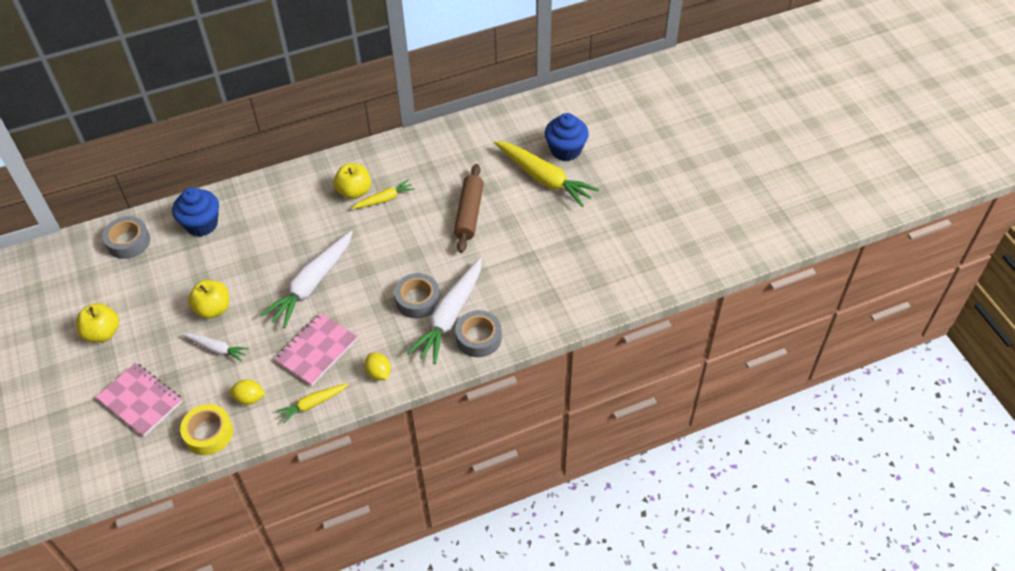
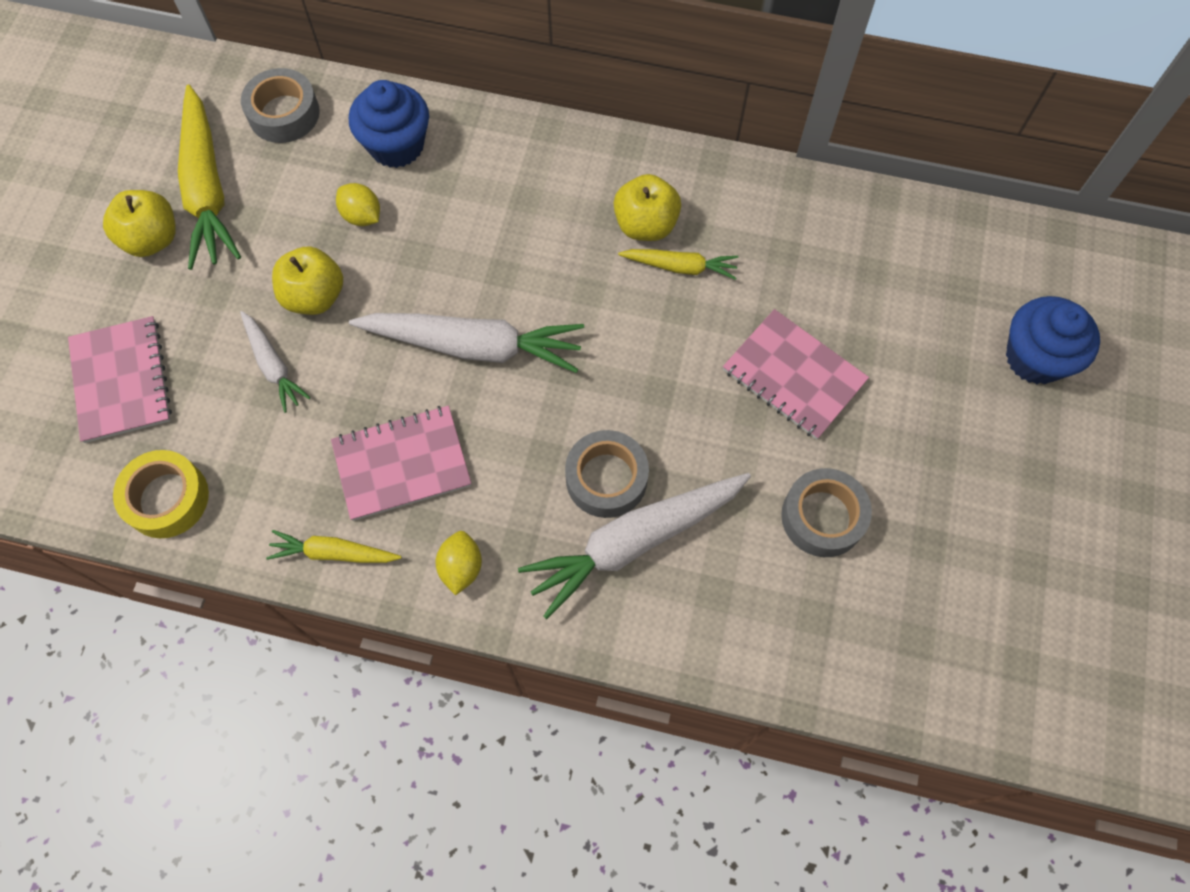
camera: 35 degrees right, 15 degrees up
(249, 398) = (258, 480): yellow lemon -> yellow lemon (362, 216)
(312, 284) = (474, 346): white carrot -> white carrot turned 150 degrees counterclockwise
(469, 213) = (793, 376): brown rolling pin -> pink notebook
(478, 338) = (651, 612): grey tape -> grey tape (822, 517)
(544, 179) = (961, 389): yellow carrot -> yellow carrot (207, 189)

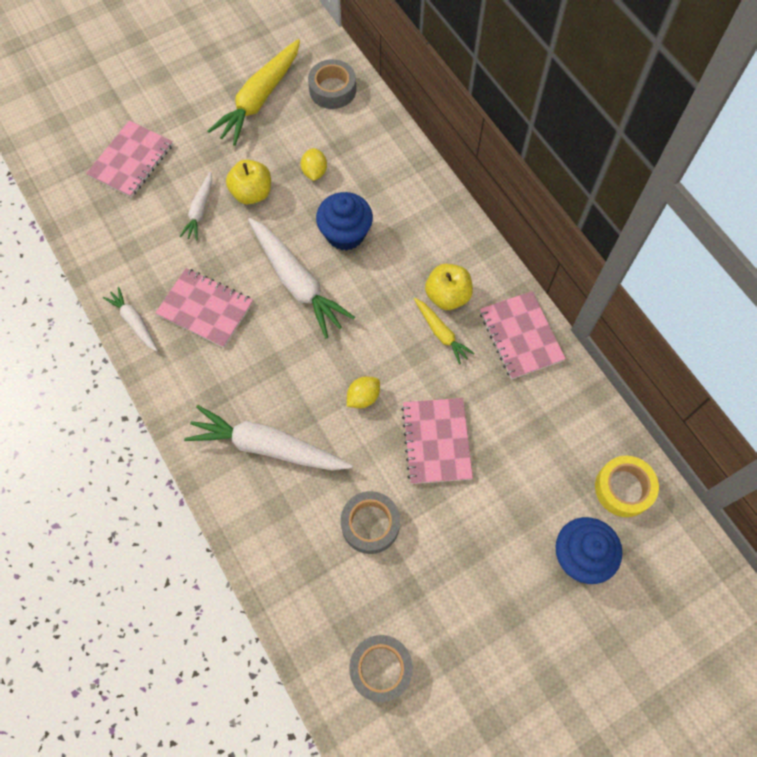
camera: 45 degrees right, 0 degrees up
(152, 239) = (211, 103): yellow apple -> none
(167, 498) = (94, 232): yellow tape -> yellow tape (623, 488)
(333, 553) = (134, 322): yellow carrot -> white carrot
(396, 145) = (368, 150): blue cupcake -> blue cupcake (345, 234)
(461, 567) = (179, 381): yellow lemon -> yellow lemon (363, 397)
(606, 478) = (288, 404): grey tape -> grey tape (381, 669)
(758, 202) = (520, 336): none -> pink notebook

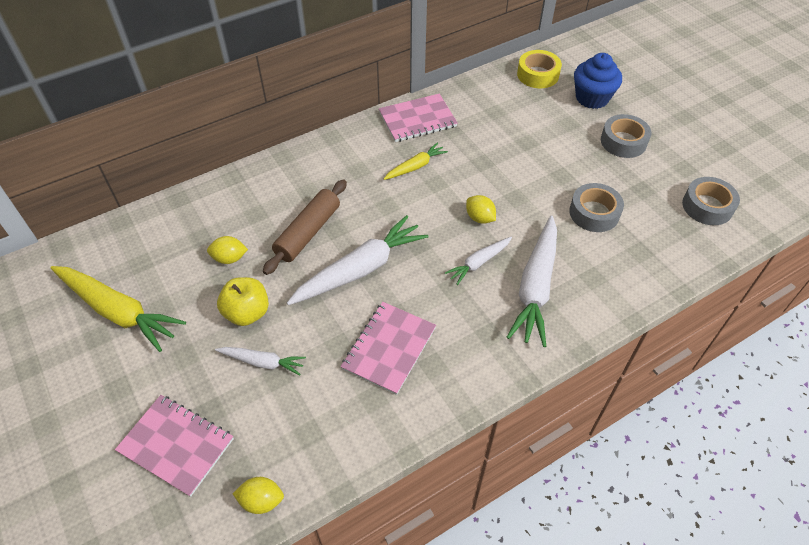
camera: 90 degrees left, 15 degrees down
(79, 222) = (261, 500): none -> yellow lemon
(134, 322) = (405, 418): white carrot -> white carrot (478, 263)
(332, 89) = (125, 245): grey tape -> grey tape (623, 141)
(345, 234) = (308, 232): blue cupcake -> brown rolling pin
(436, 441) = (515, 171): pink notebook -> none
(447, 296) = (379, 162): yellow apple -> none

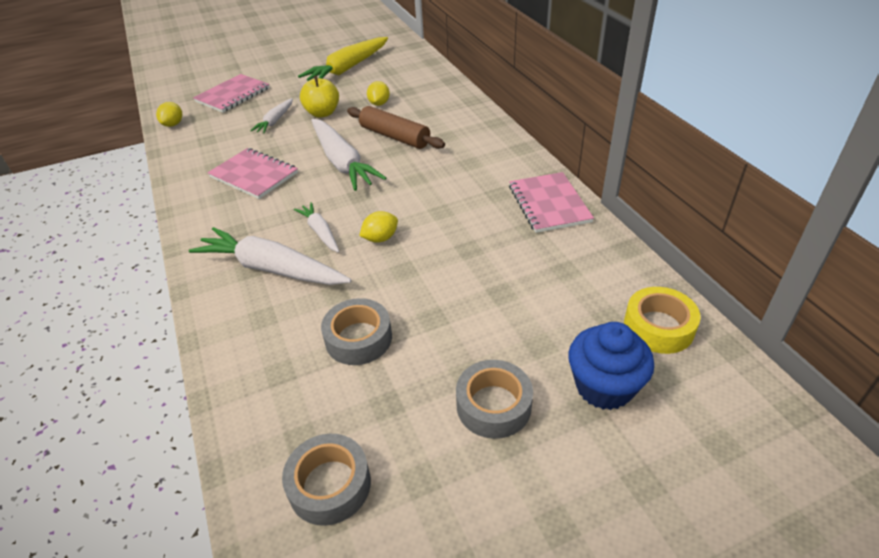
camera: 100 degrees right, 10 degrees down
(415, 166) = (469, 199): yellow carrot -> none

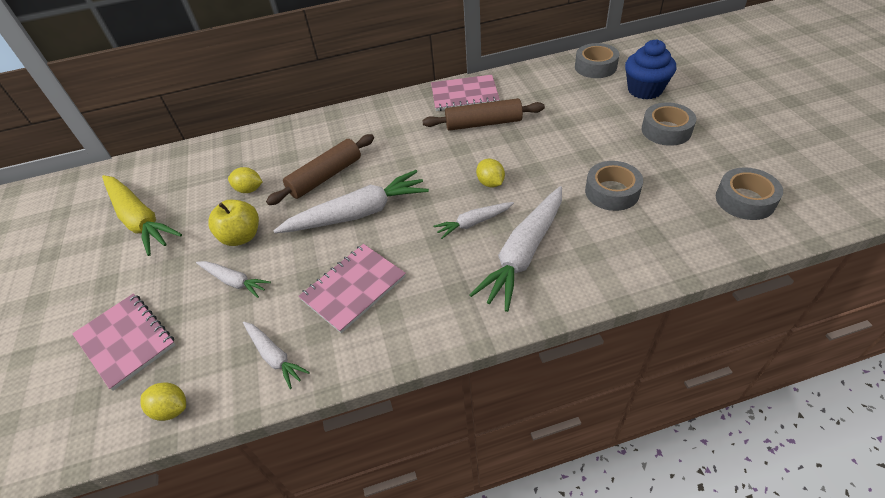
camera: 80 degrees left, 5 degrees up
(199, 152) = (274, 356): none -> white carrot
(490, 224) = (483, 123): none -> brown rolling pin
(658, 327) = (595, 67): yellow tape -> grey tape

